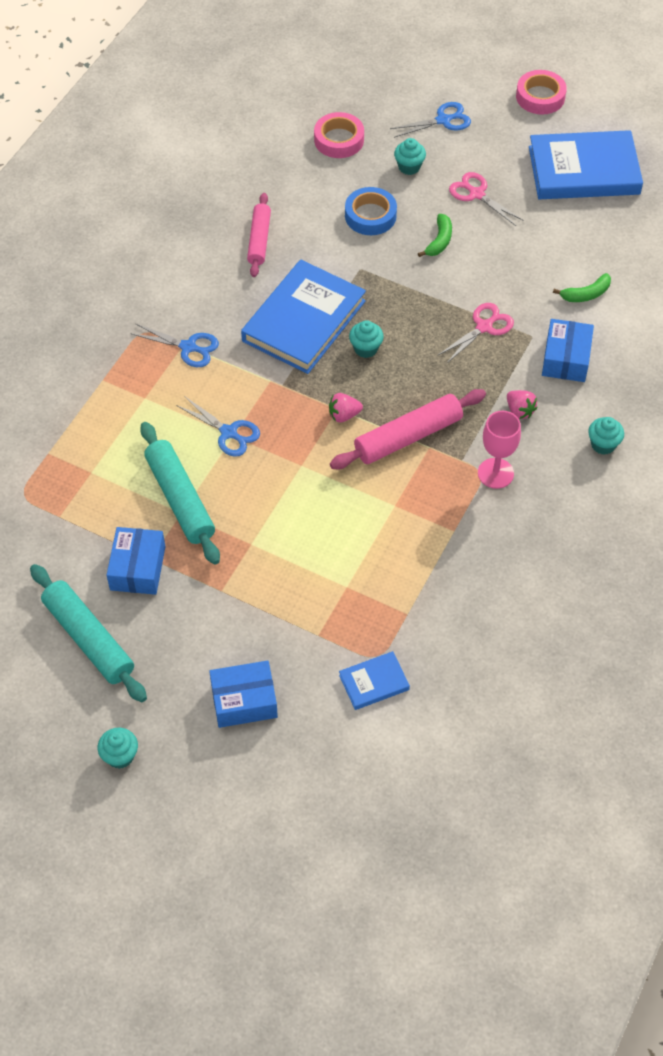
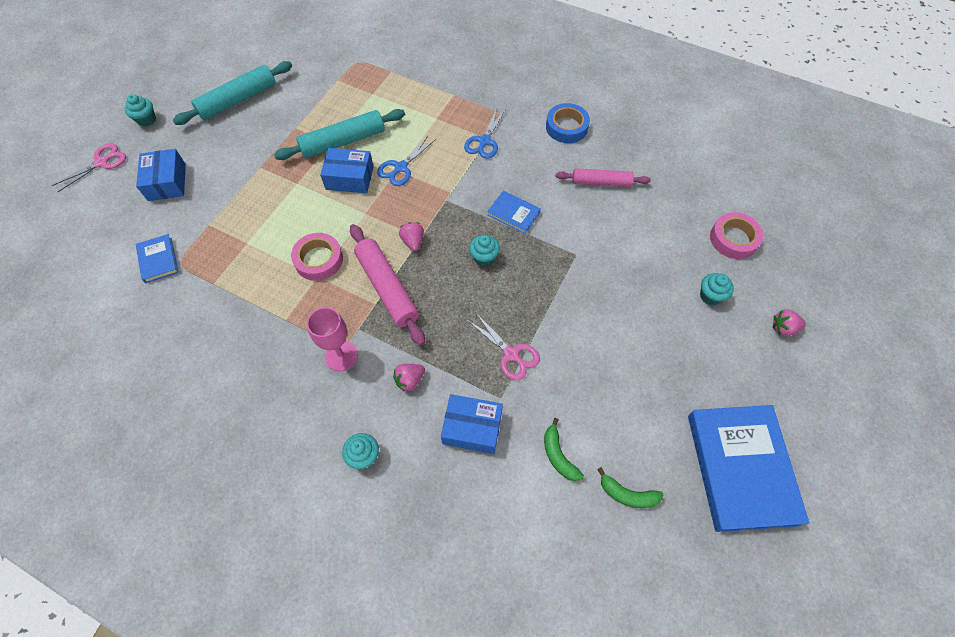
camera: 90 degrees right, 5 degrees up
(137, 568) = (288, 121): blue box -> blue box (349, 178)
(303, 321) = (513, 214): blue book -> blue book, size x0.47
(370, 216) = (641, 263): blue tape -> blue tape (566, 127)
(439, 241) = (617, 319): green banana -> green banana (627, 494)
(443, 120) = (783, 328): blue scissors -> pink strawberry
(476, 194) = (685, 355): pink scissors -> pink scissors (102, 162)
(540, 97) = (847, 428): pink tape -> pink tape (318, 260)

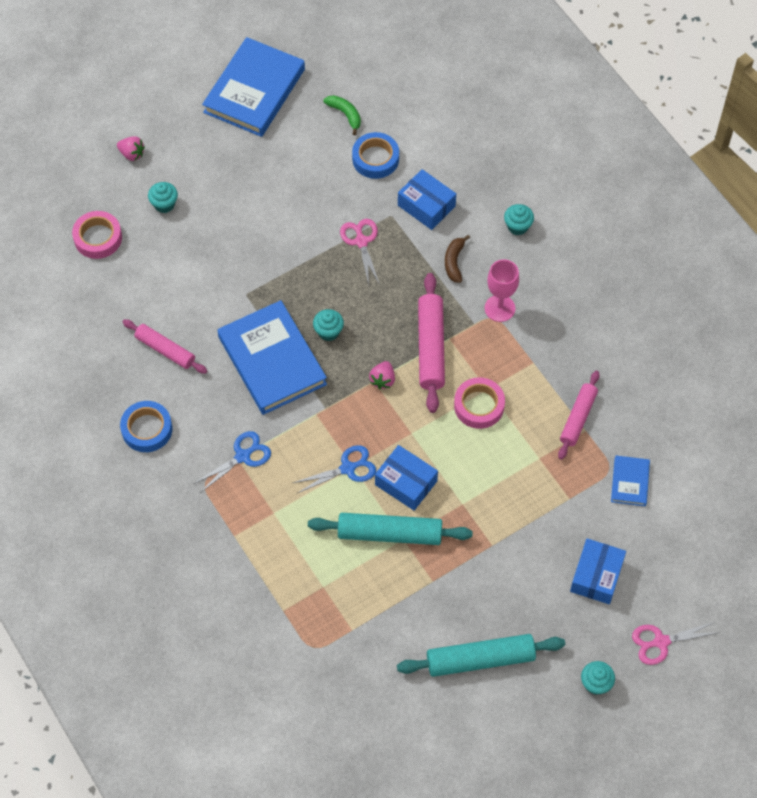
camera: 150 degrees left, 0 degrees up
(224, 291) = (578, 418): none -> pink rolling pin
(410, 380) = (454, 262): pink strawberry -> brown banana
(513, 214) = (272, 360): blue book -> blue book, size x2.14
(558, 455) = (375, 159): green banana -> blue tape

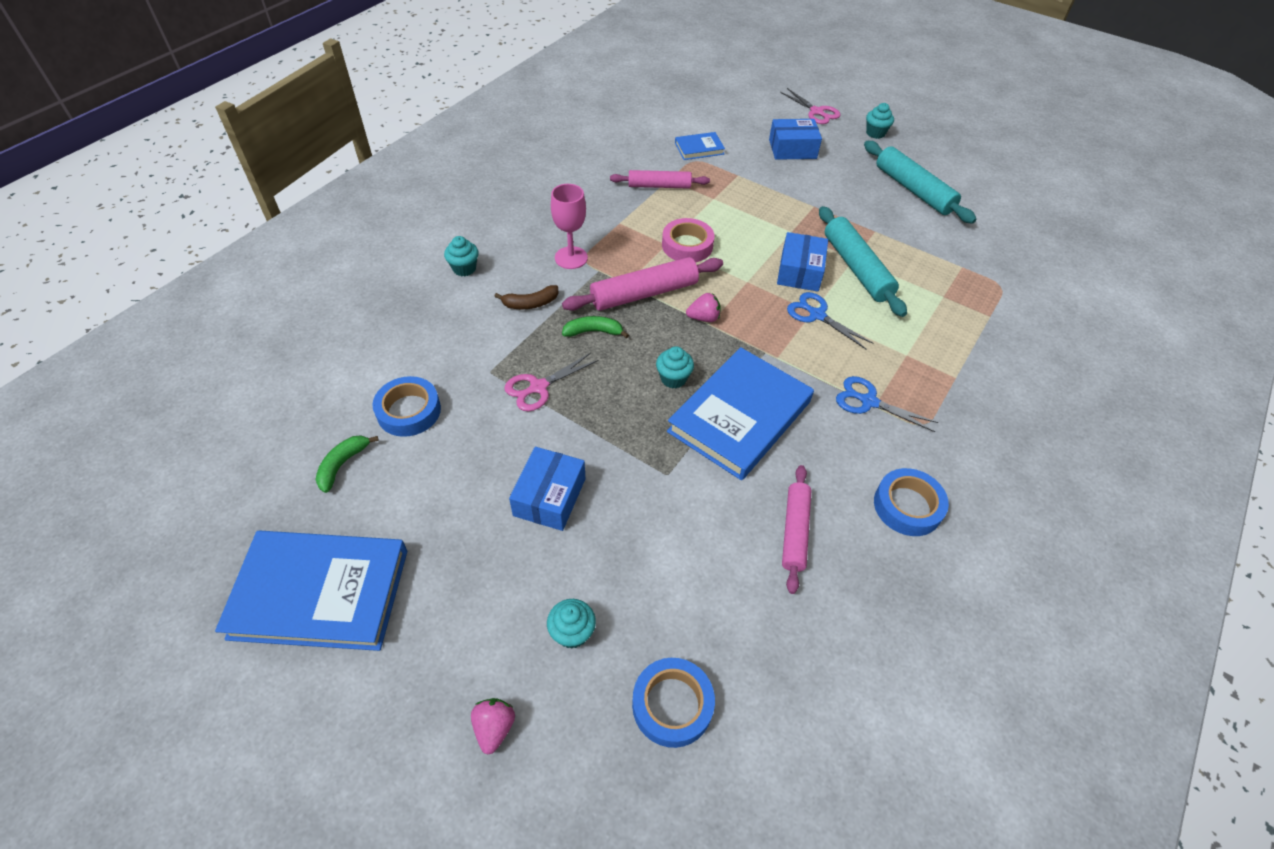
camera: 115 degrees left, 10 degrees down
(98, 238) = (672, 705): pink tape -> blue tape
(402, 295) = (593, 332): none -> green banana
(426, 206) = (464, 345): blue box -> blue box (549, 497)

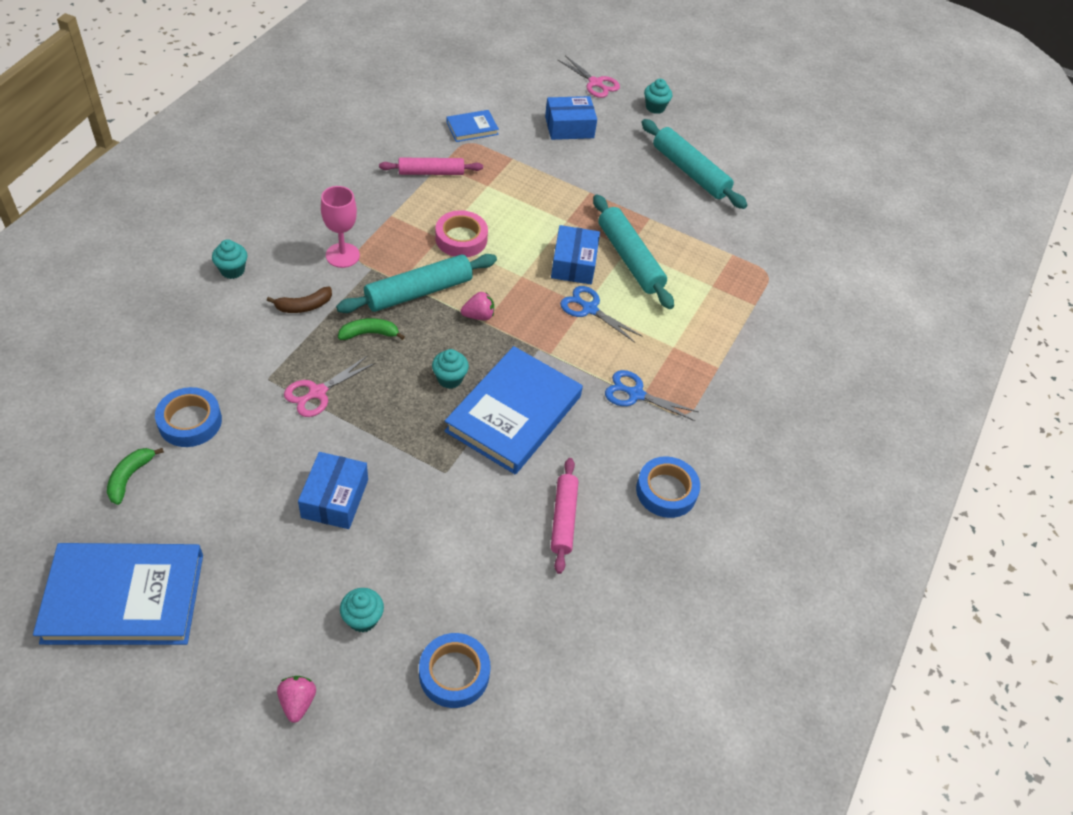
camera: 10 degrees left, 0 degrees up
(644, 293) = (418, 292): pink rolling pin -> turquoise rolling pin

